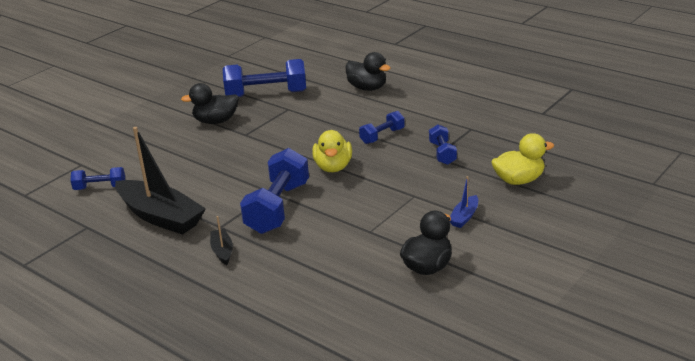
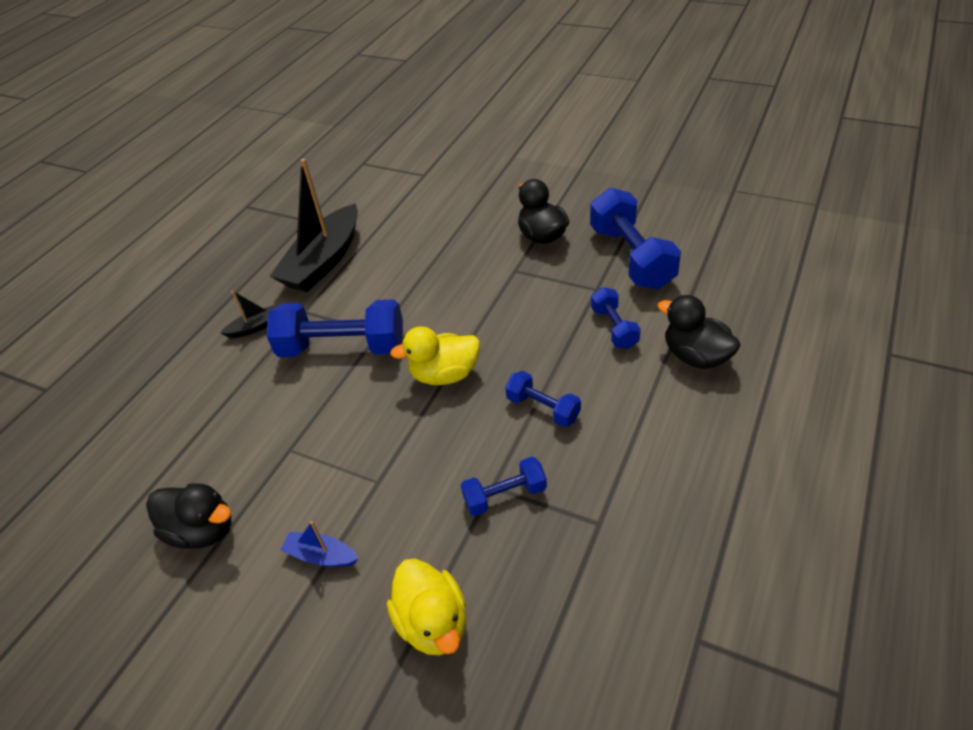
camera: 80 degrees right, 15 degrees up
(100, 187) = (378, 202): blue dumbbell -> blue dumbbell (614, 328)
(367, 88) = (695, 356): black duck -> black duck turned 105 degrees clockwise

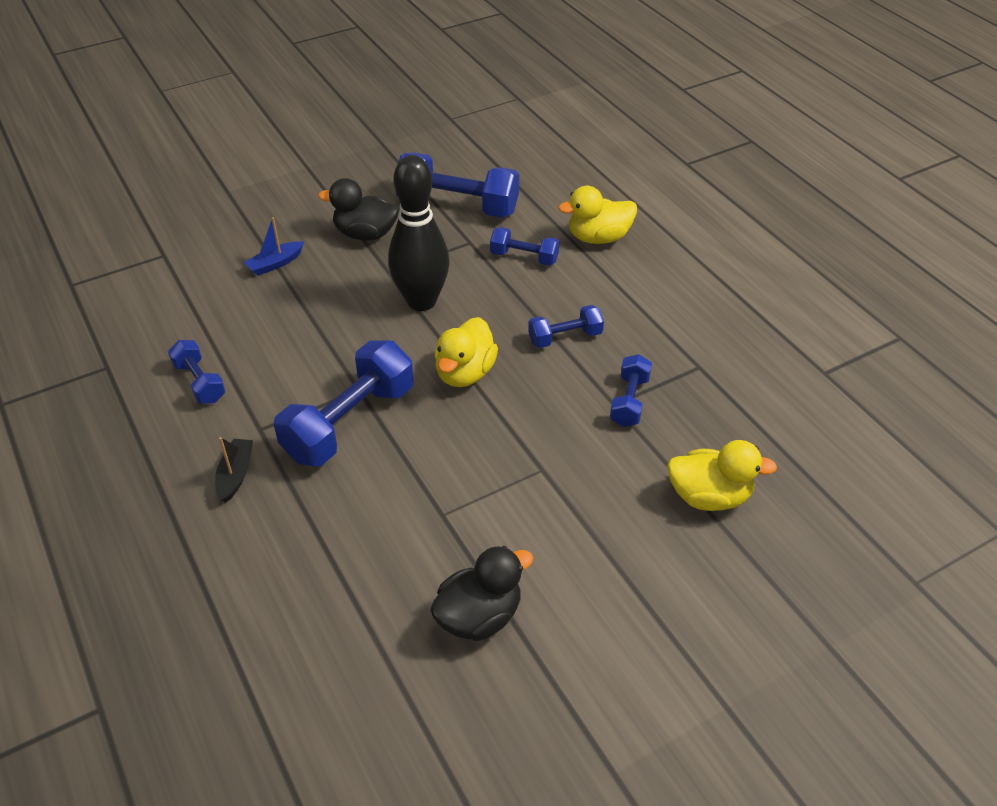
camera: 60 degrees left, 0 degrees up
(321, 556) = (587, 539): blue boat -> blue boat (275, 264)
(324, 261) = (199, 382): black boat -> blue dumbbell
(500, 305) = (421, 301): none -> black bowling pin
(695, 356) = (598, 238): black duck -> yellow duck

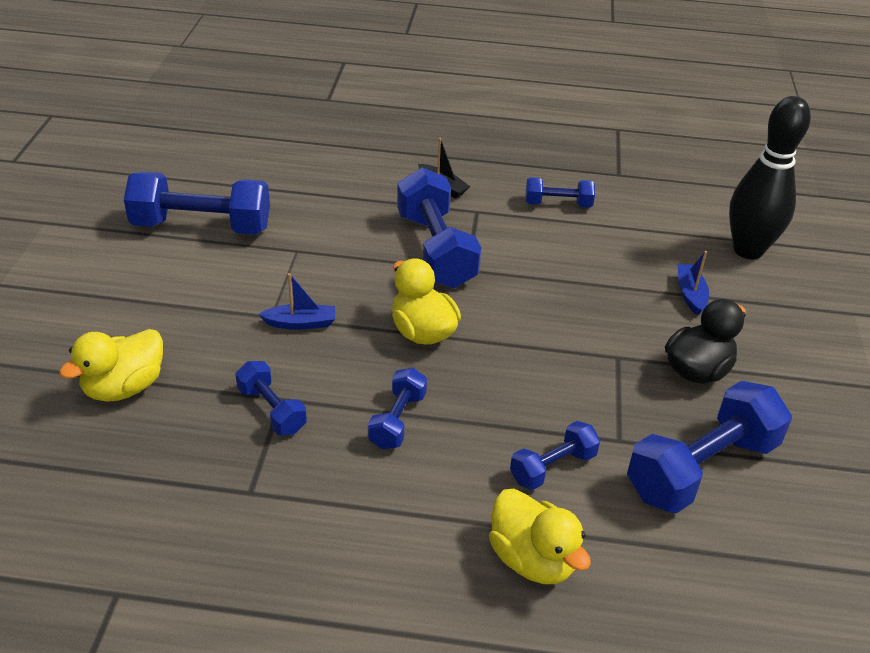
camera: 125 degrees right, 5 degrees down
(421, 301) = (548, 355): black bowling pin -> black bowling pin (748, 250)
(479, 616) = (201, 226): black duck -> blue dumbbell
(530, 446) = (301, 323): none -> blue boat
(598, 238) = (532, 559): yellow duck -> yellow duck turned 120 degrees clockwise

